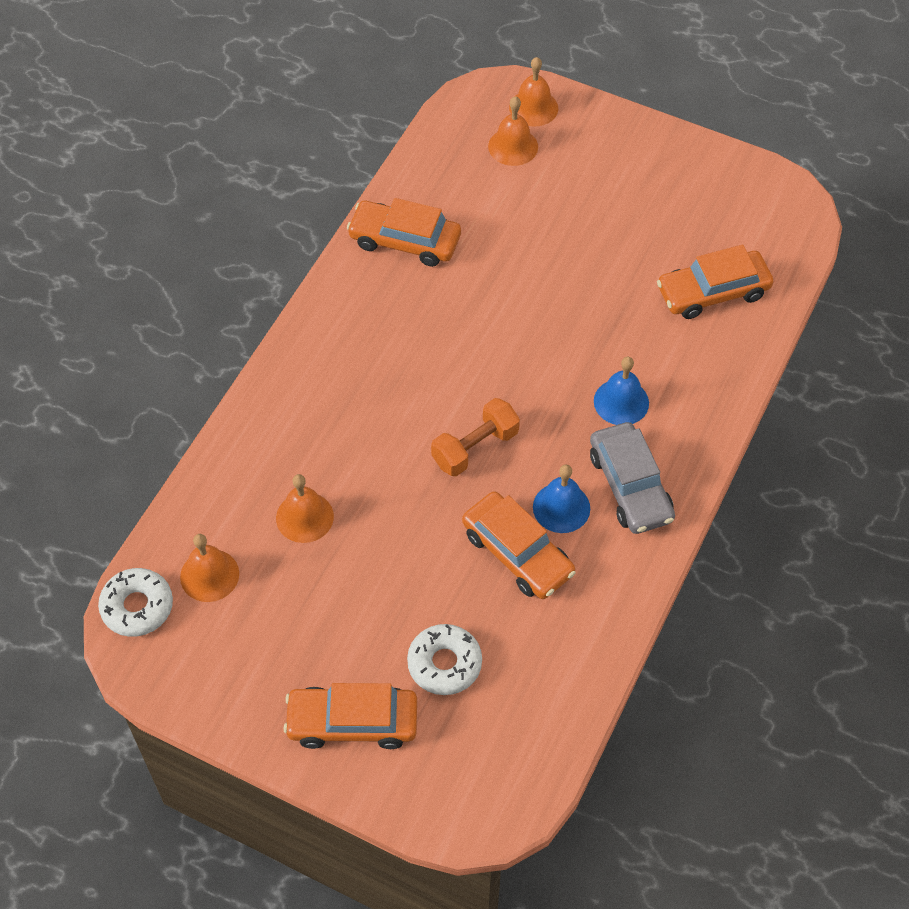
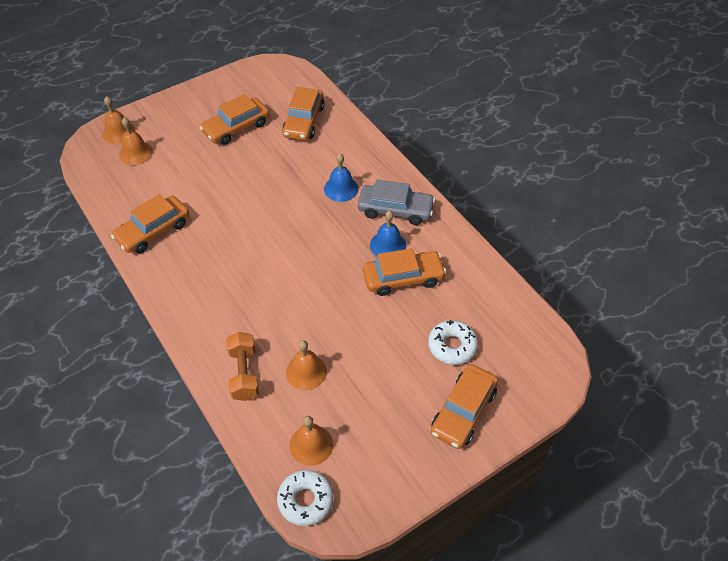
camera: 60 degrees left, 5 degrees down
(475, 448) = (321, 265): orange dumbbell -> orange dumbbell (244, 373)
(639, 223) = (236, 127): none -> orange car

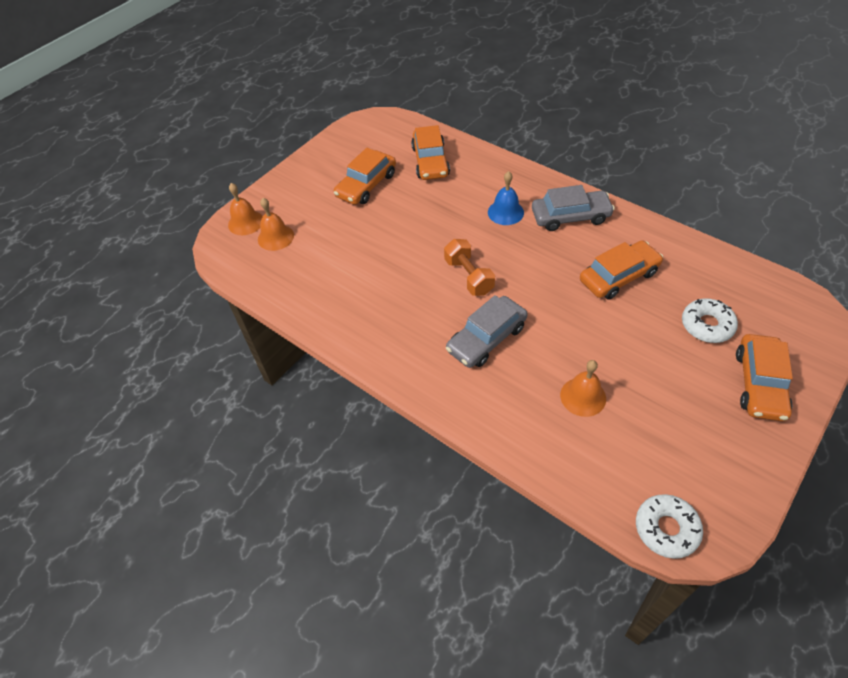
camera: 15 degrees left, 0 degrees up
(153, 231) = (339, 307): orange car -> none
(244, 373) = (521, 420): orange dumbbell -> orange dumbbell (469, 276)
(257, 296) = (486, 338): none -> grey car
(311, 445) = (635, 469): orange bell -> none
(388, 245) = (584, 250): blue bell -> none

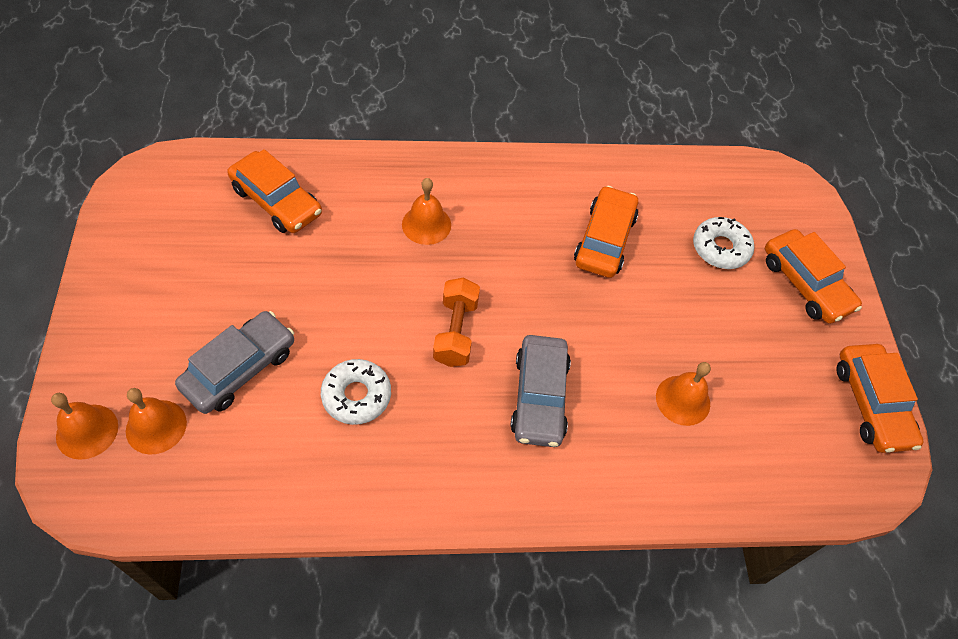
camera: 50 degrees left, 5 degrees up
(366, 185) = (219, 278): orange car -> orange car (871, 404)
(469, 276) = (455, 332): orange dumbbell -> orange dumbbell turned 75 degrees clockwise
(505, 212) = (426, 224): blue bell -> orange bell
(570, 216) = (500, 193): grey car -> grey car (239, 369)
(666, 529) = (854, 486): white donut -> white donut (356, 396)

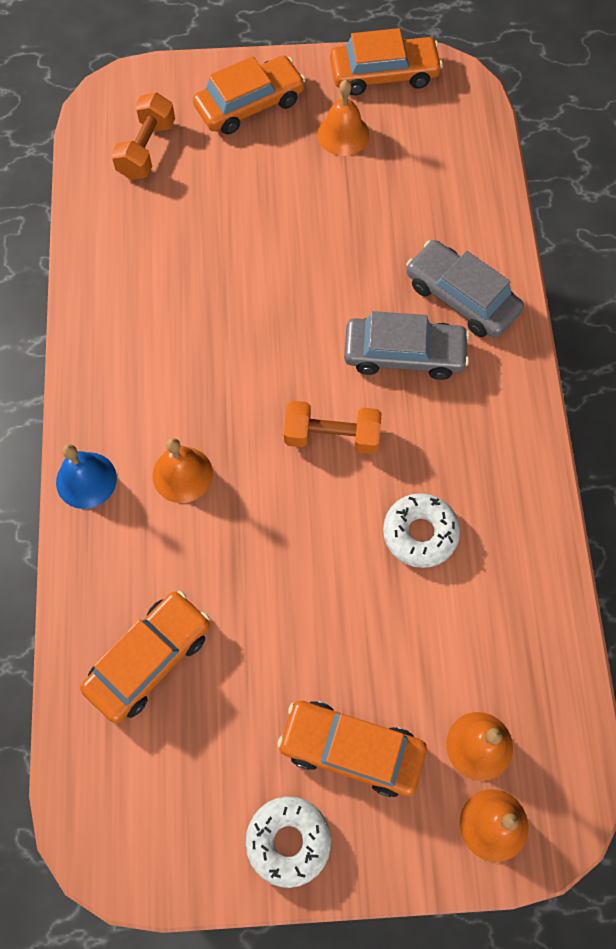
camera: 85 degrees left, 10 degrees up
(239, 369) = (398, 665): grey car -> grey car (461, 297)
(425, 165) = (86, 480): none -> blue bell
(604, 240) = (199, 284): orange car -> orange car (351, 749)
(683, 400) = (395, 226): orange bell -> orange bell (343, 134)
(720, 248) = (207, 174): white donut -> white donut (288, 841)
(739, 205) = (146, 149): none -> orange dumbbell

